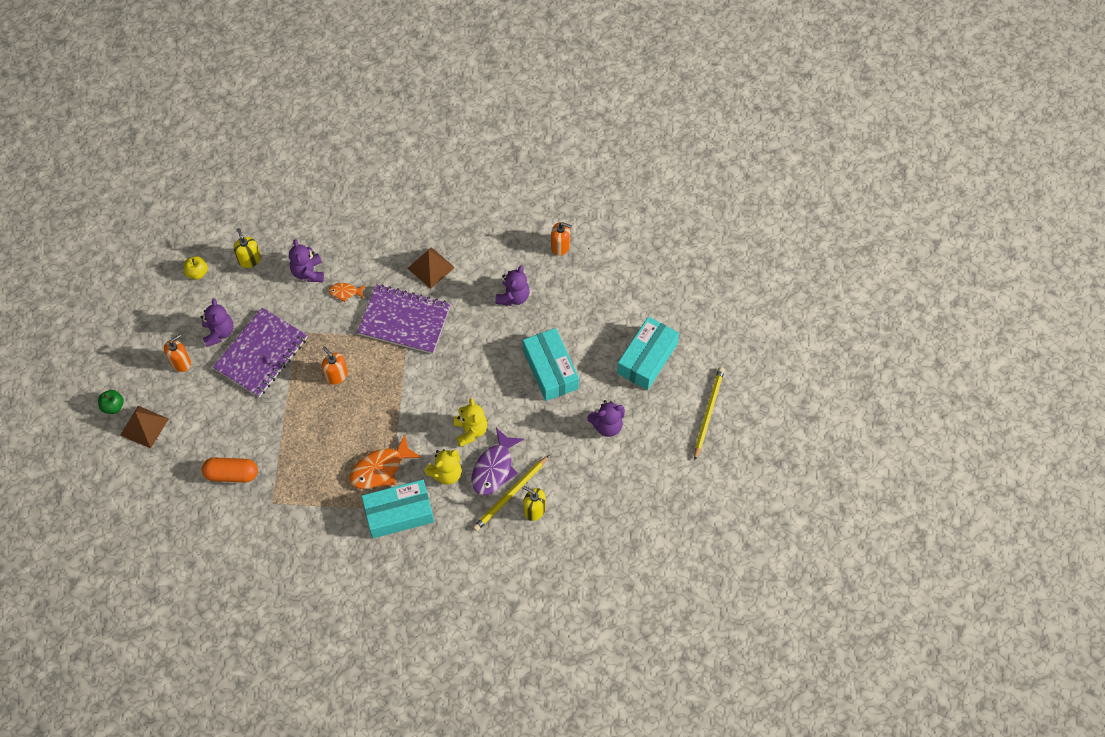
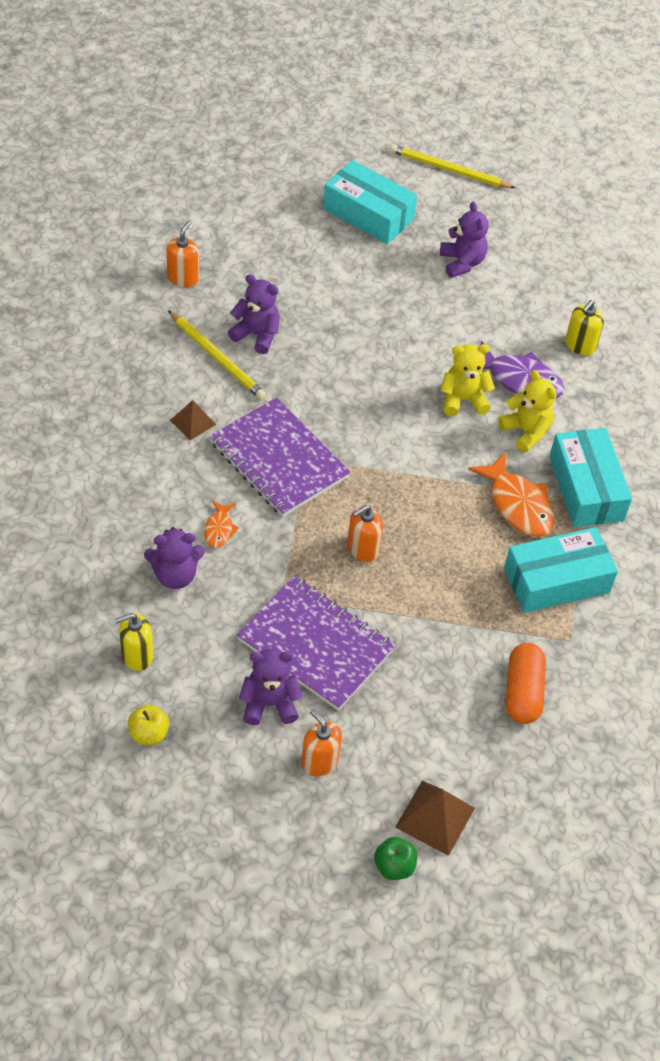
camera: 90 degrees left, 10 degrees down
(404, 320) = (279, 459): purple notebook -> purple notebook turned 60 degrees counterclockwise
(431, 267) = (192, 422): brown pyramid -> brown pyramid, size x0.65
(510, 495) = (558, 367): yellow pencil -> yellow pencil (217, 358)
(550, 369) = (375, 308): turquoise box -> turquoise box (556, 580)

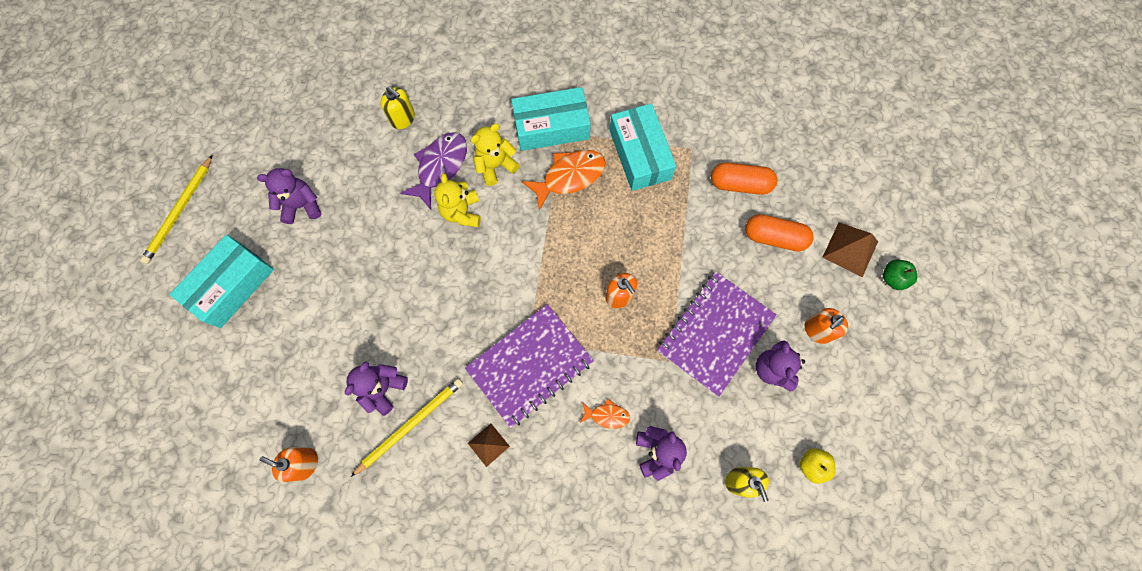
camera: 85 degrees left, 20 degrees up
(448, 725) = (774, 237): none -> orange capsule

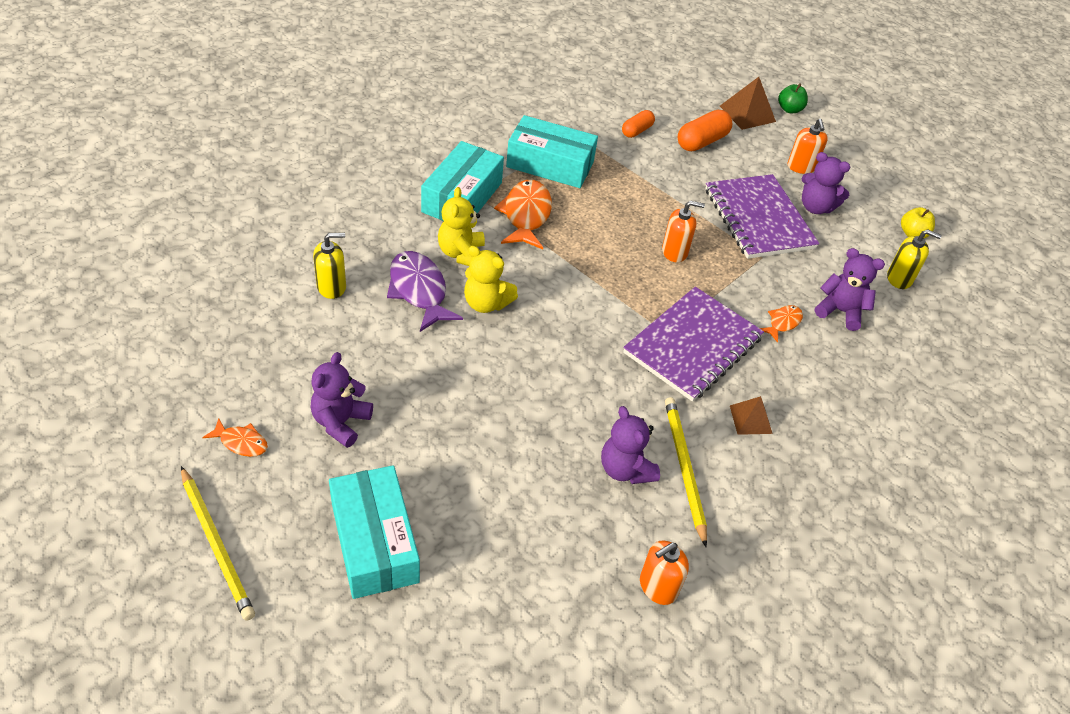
camera: 60 degrees left, 25 degrees down
(251, 168) = (241, 442): none -> orange fish
(530, 365) = (692, 345): purple notebook -> purple notebook turned 45 degrees clockwise
(740, 184) = (637, 131): orange capsule -> orange capsule, size x0.63

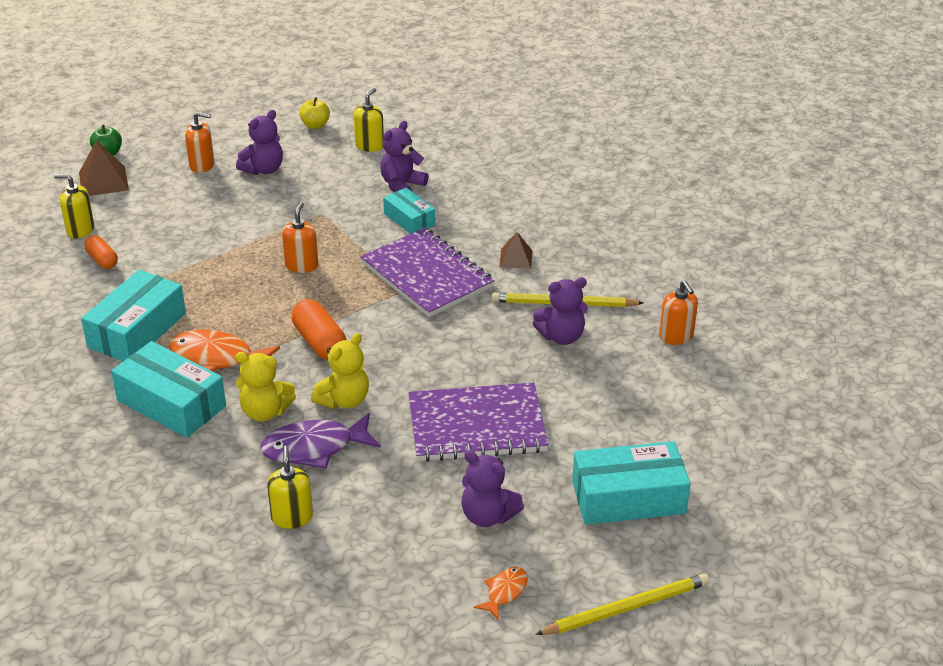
camera: 75 degrees left, 10 degrees down
(673, 112) = (80, 230): none -> yellow soap dispenser
(701, 141) = (138, 219): orange capsule -> orange capsule (319, 342)
(758, 219) = (269, 206): purple notebook -> purple notebook (477, 425)
(783, 323) = (409, 219): orange fish -> turquoise box

